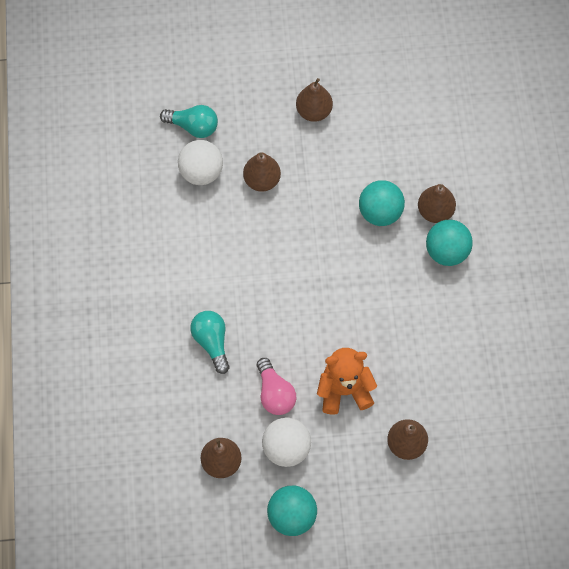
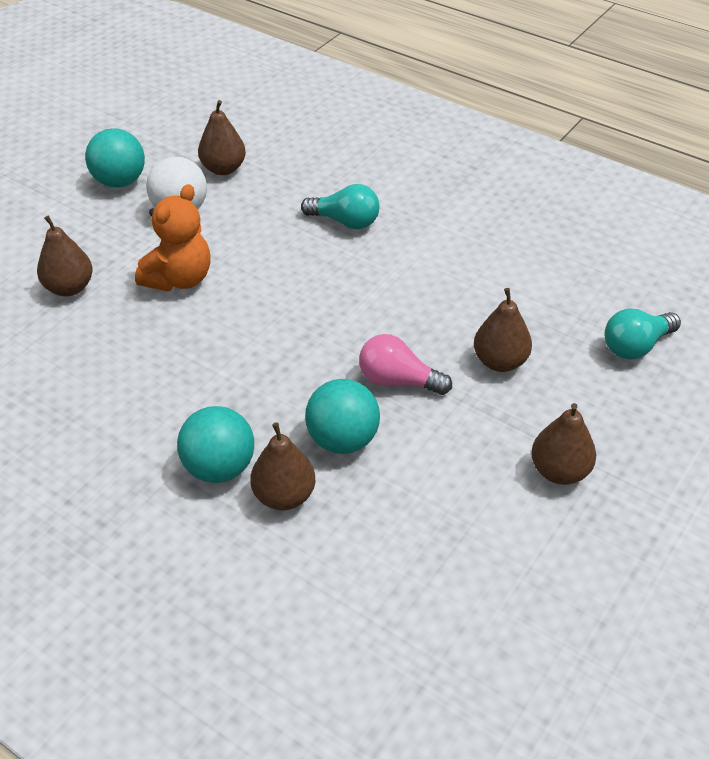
camera: 130 degrees right, 20 degrees down
(201, 173) = (561, 319): white ball -> none
(275, 394) = (240, 232): pink light bulb -> pink light bulb (398, 381)

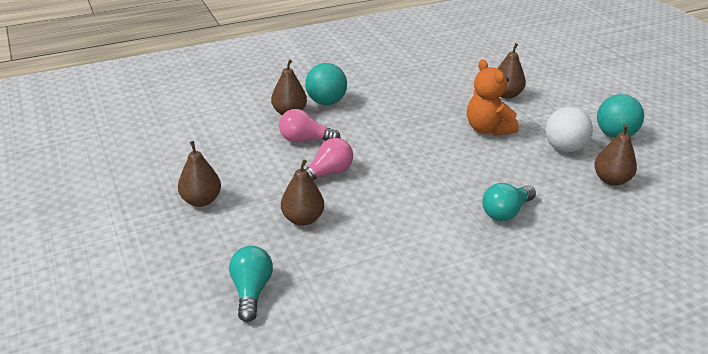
camera: 120 degrees right, 10 degrees down
(342, 440) = (305, 140): turquoise ball -> pink light bulb

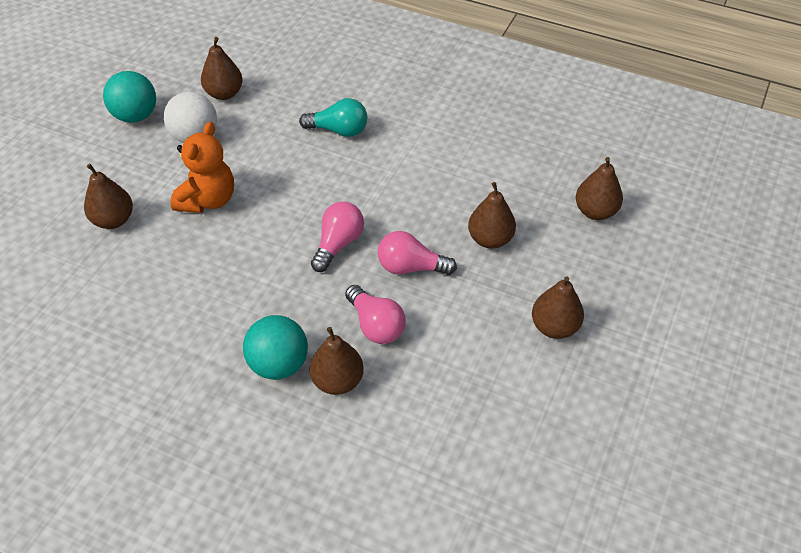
camera: 130 degrees left, 15 degrees up
(251, 291) = (595, 211): turquoise light bulb -> brown pear
(385, 157) = (338, 244): none -> pink light bulb

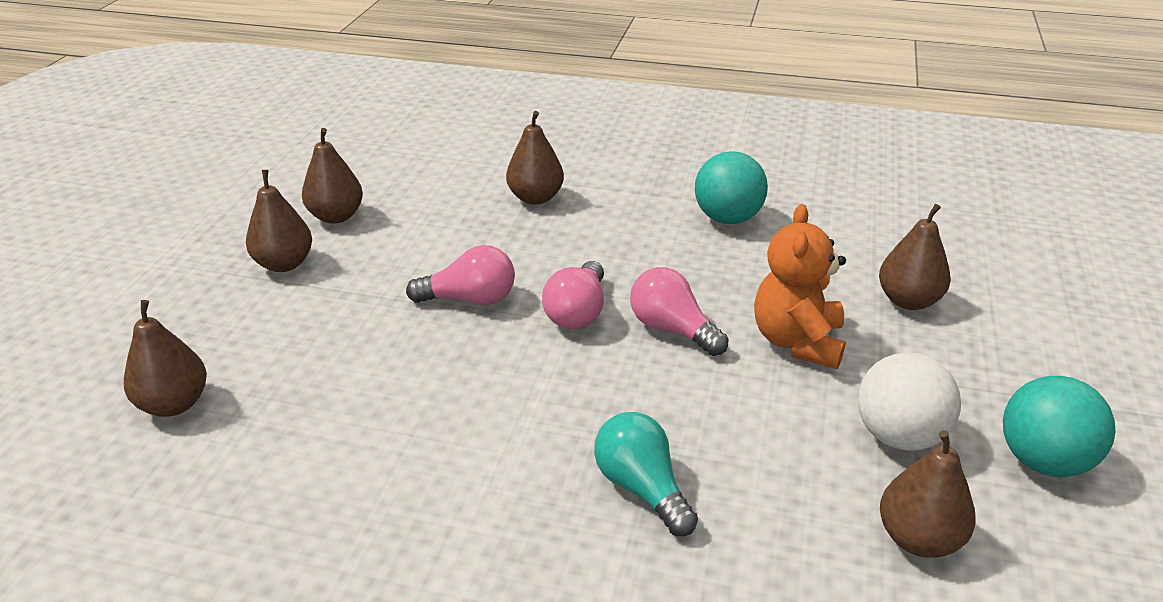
camera: 170 degrees right, 15 degrees down
(279, 364) = (603, 202): turquoise ball -> turquoise ball (727, 218)
(339, 130) = (642, 488): turquoise light bulb -> turquoise light bulb turned 60 degrees clockwise
(376, 325) = (505, 241): pink light bulb -> pink light bulb (672, 329)
(490, 239) = (355, 344): brown pear -> brown pear (336, 216)

